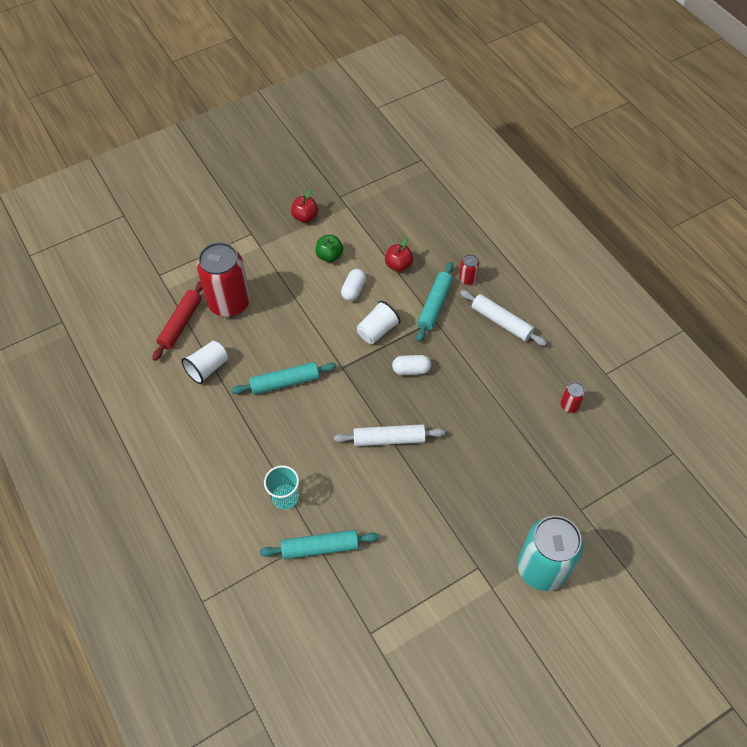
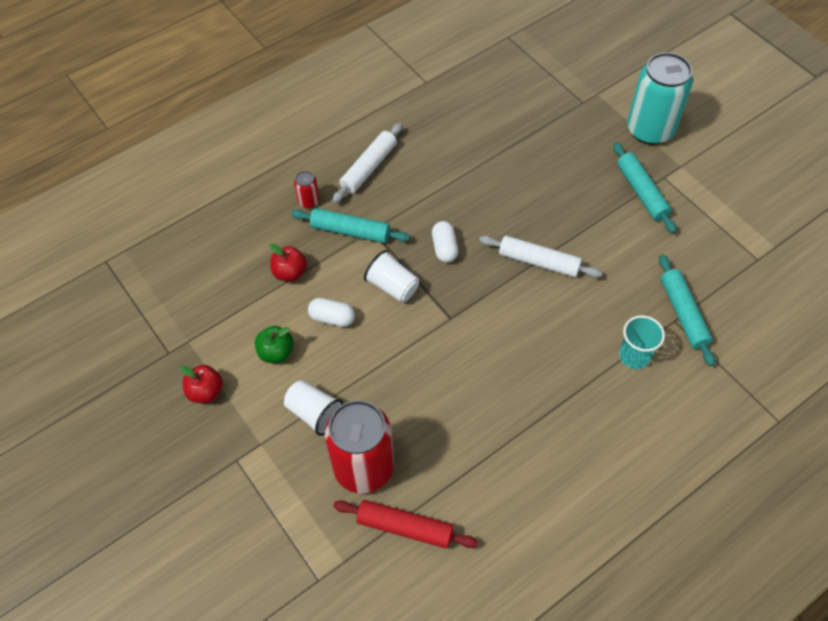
camera: 95 degrees left, 0 degrees up
(207, 368) = (474, 476): white cup -> white cup (314, 413)
(285, 382) = (481, 378): turquoise rolling pin -> turquoise rolling pin (641, 192)
(389, 439) = (538, 262): white rolling pin -> white rolling pin turned 60 degrees counterclockwise
(569, 405) = (469, 110): red can -> none

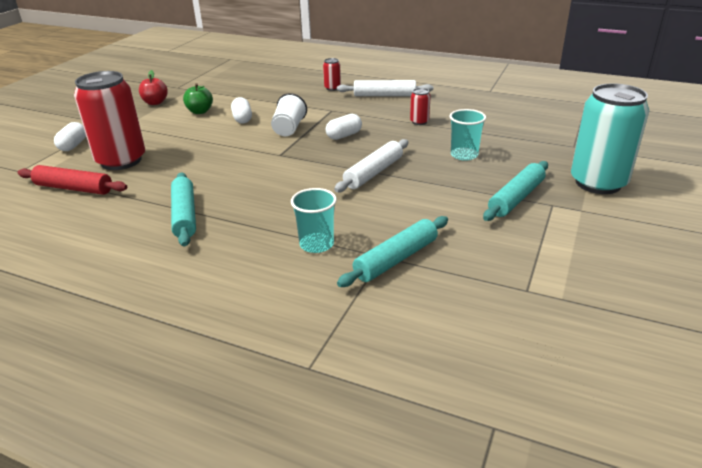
camera: 60 degrees right, 25 degrees down
(282, 511) = (73, 145): none -> white capsule
(290, 272) = (268, 98): red apple -> none
(314, 413) = (158, 134): white cup -> none
(350, 231) = (322, 105): turquoise rolling pin -> turquoise rolling pin (184, 215)
(405, 527) = (74, 188): red rolling pin -> red rolling pin turned 60 degrees counterclockwise
(457, 175) = (419, 122): none -> red can
(538, 262) = (373, 173): white rolling pin -> white rolling pin turned 45 degrees clockwise
(549, 182) = (464, 155): none -> turquoise cup

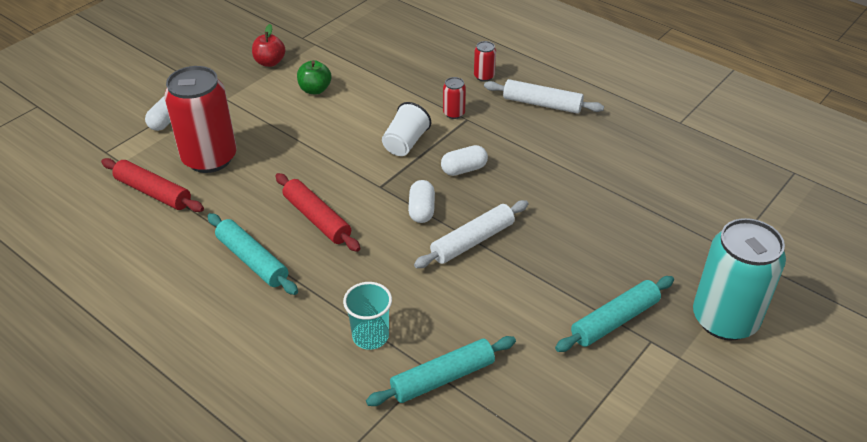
camera: 15 degrees right, 10 degrees up
(184, 215) = (252, 260): turquoise rolling pin -> turquoise rolling pin turned 45 degrees counterclockwise
(233, 181) = (317, 219): none -> red rolling pin
(242, 119) = (359, 113): white capsule -> white capsule (421, 210)
(419, 122) = (563, 163): red can -> red can (454, 113)
(464, 155) = (589, 235): turquoise cup -> none

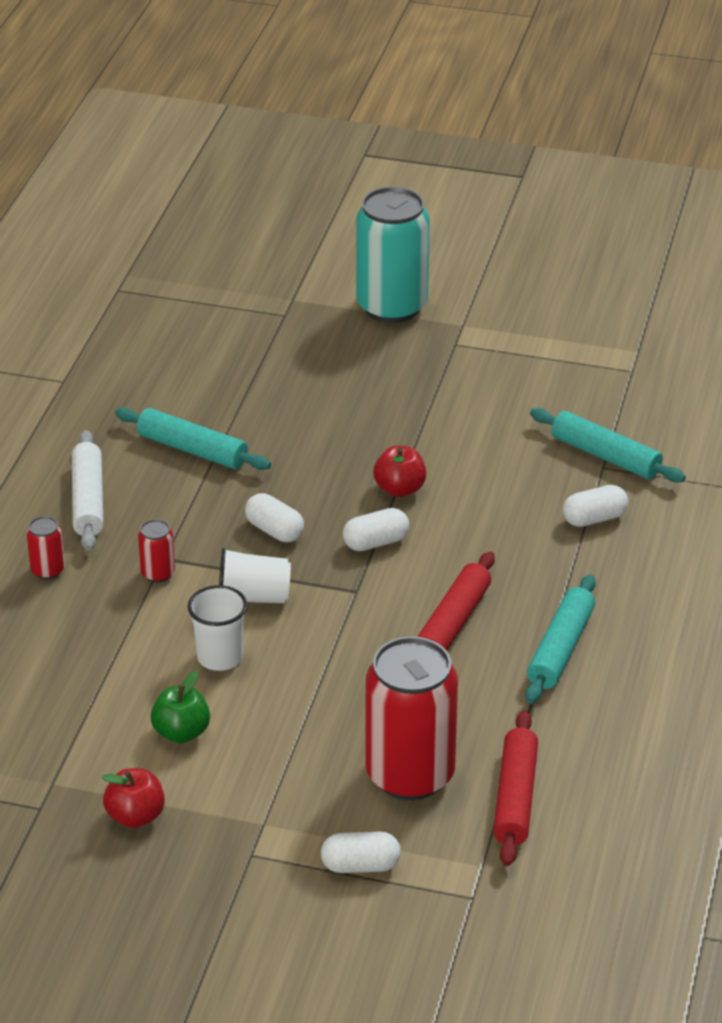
camera: 115 degrees left, 5 degrees down
(363, 117) = (219, 657): none -> white cup
(370, 336) = (594, 518): turquoise cup -> white capsule
(472, 241) = (400, 489): white rolling pin -> red apple
(614, 320) = (445, 369): turquoise rolling pin -> turquoise rolling pin (192, 450)

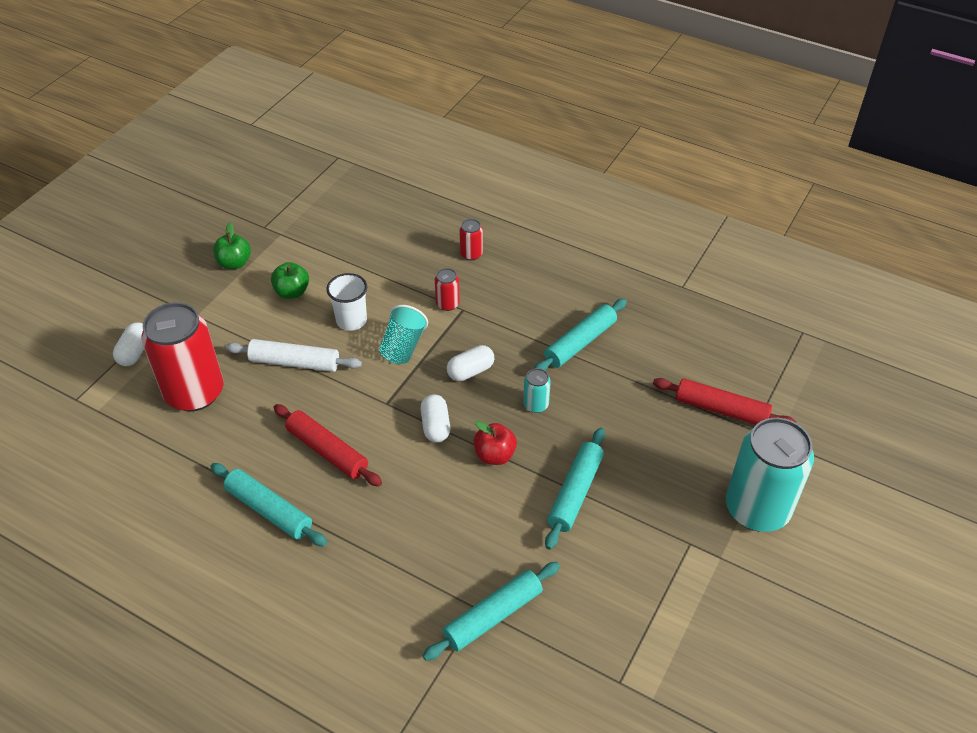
camera: 105 degrees right, 10 degrees up
(88, 500) = (538, 281): white rolling pin -> white rolling pin (294, 363)
(135, 816) = (234, 263): red apple -> green apple
(253, 597) = (403, 347): white cup -> turquoise cup
(309, 470) = (536, 405): none -> turquoise can
(426, 424) = (575, 492): none -> turquoise rolling pin
(515, 797) = (142, 442): red rolling pin -> red rolling pin (721, 409)
(594, 518) = (411, 580): white capsule -> none

